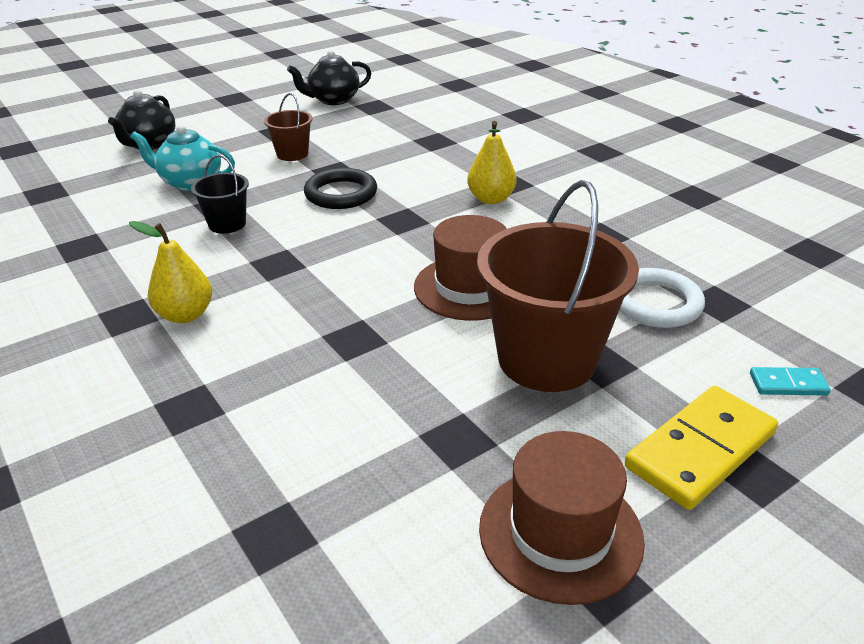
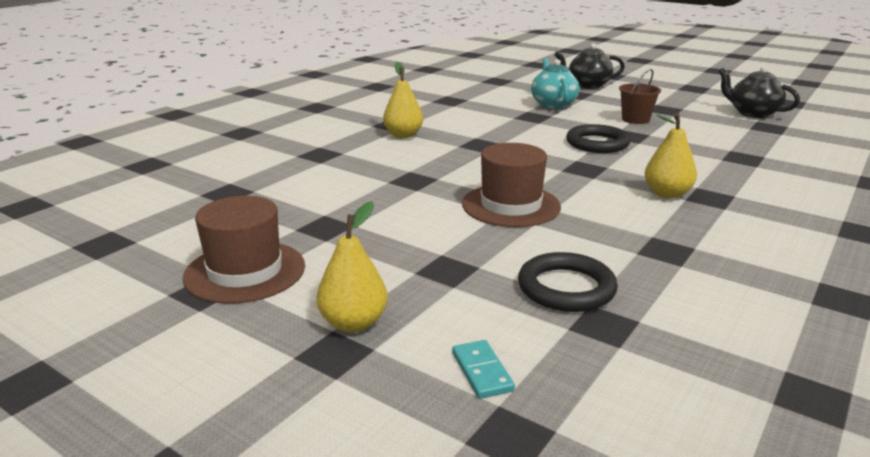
camera: 70 degrees right, 10 degrees down
(227, 224) = (513, 123): black bucket -> none
(546, 359) = (436, 246): brown bucket -> none
(655, 303) = (566, 288): white ring -> black ring
(700, 450) = (353, 323): yellow domino -> yellow pear

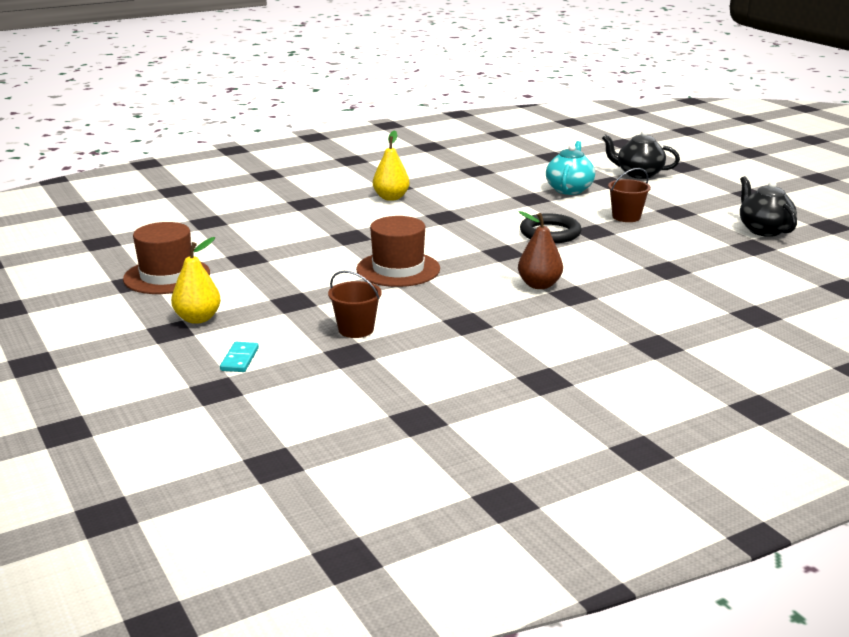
camera: 25 degrees right, 0 degrees up
(566, 288) = (356, 329): black ring -> brown bucket
(667, 194) = (539, 285): yellow pear -> brown pear

